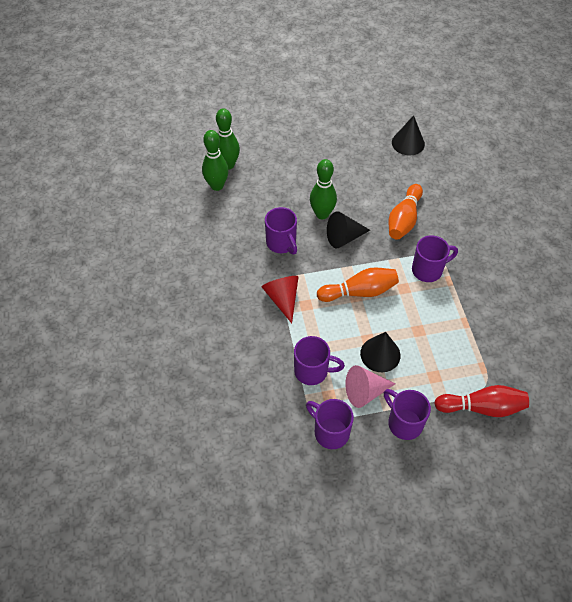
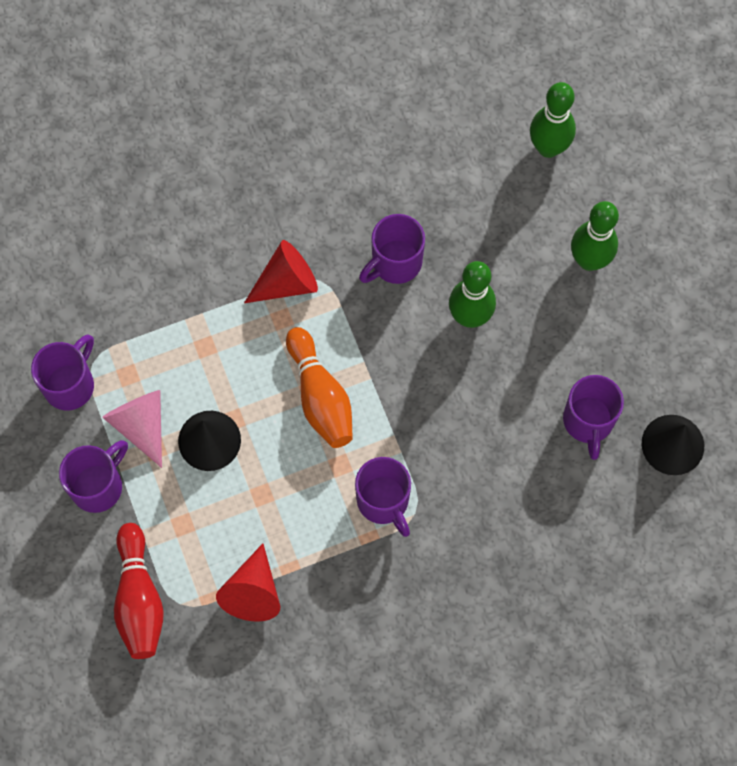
camera: 80 degrees right, 15 degrees up
(217, 186) = (497, 140): green bowling pin -> green bowling pin (589, 260)
(312, 371) = (165, 346): purple mug -> purple mug (588, 422)
(344, 237) = (426, 359): black cone -> none
(404, 219) = (485, 453): orange bowling pin -> none
(479, 343) = (253, 592): none -> red cone

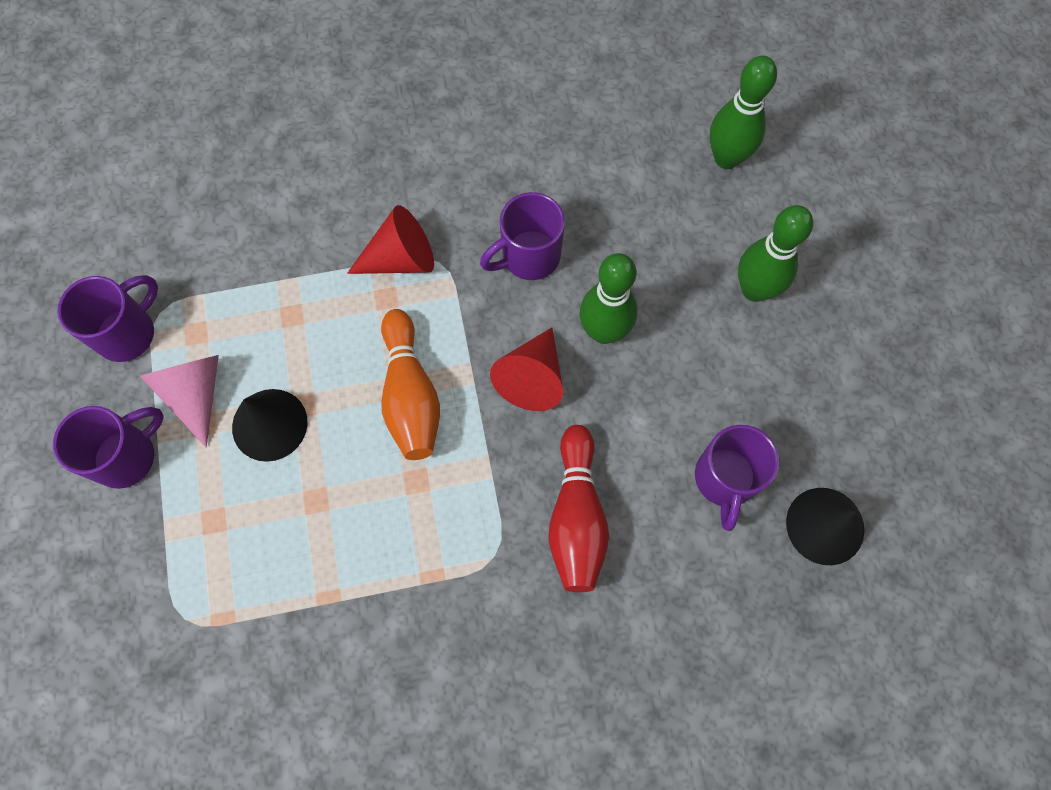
camera: 10 degrees right, 0 degrees up
(139, 599) = (138, 604): red bowling pin -> red bowling pin (576, 517)
(253, 592) = (276, 620): red cone -> red cone (532, 378)
(384, 502) = (459, 535): purple mug -> none

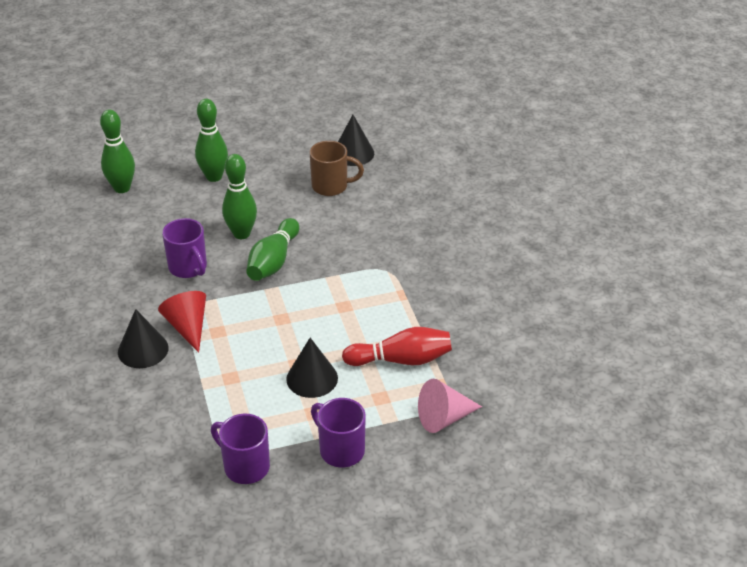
camera: 95 degrees left, 30 degrees down
(195, 393) = (291, 420): pink cone -> pink cone (444, 418)
(363, 204) = (143, 350): none -> black cone
(410, 395) = (287, 313): orange bowling pin -> none
(532, 378) = (273, 261): red cone -> green bowling pin
(576, 517) = (359, 239): red bowling pin -> red bowling pin (401, 360)
(724, 480) = (331, 186): purple mug -> brown mug

